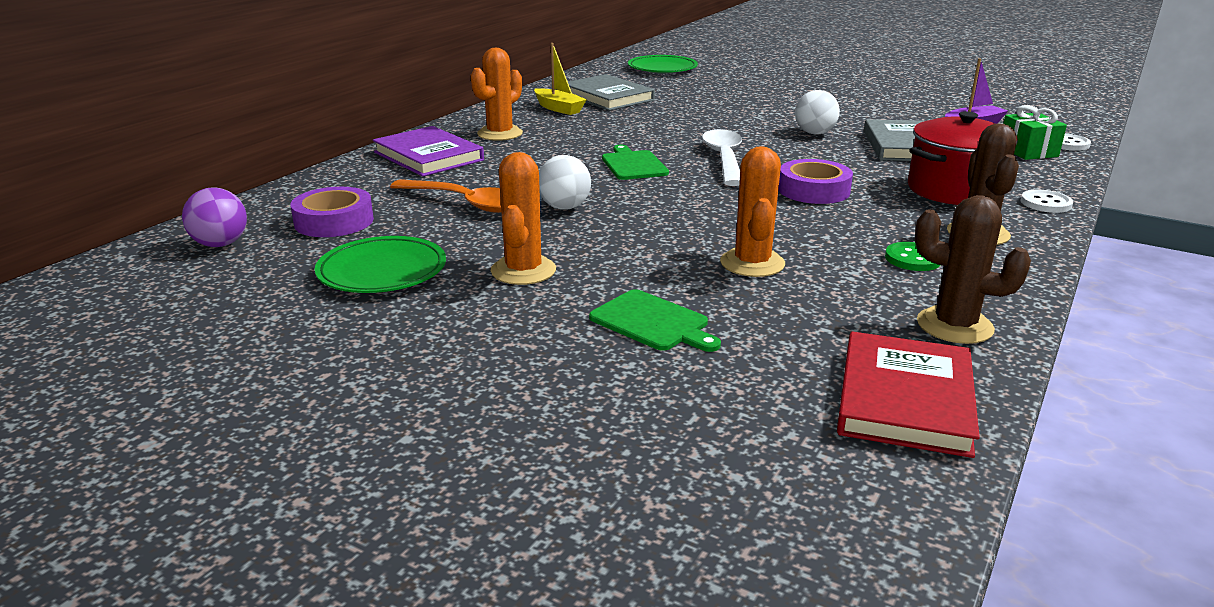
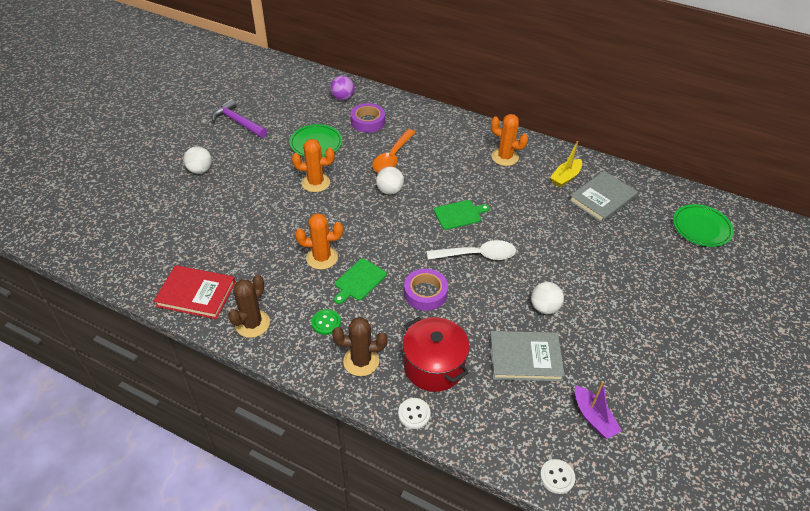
camera: 85 degrees right, 20 degrees up
(212, 379) = (238, 122): none -> purple hammer
(418, 430) = (200, 170): none -> white ball
(428, 156) = (459, 136): purple book -> none
(652, 322) = (265, 223): green cutting board -> green cutting board (359, 281)
(1028, 151) = (529, 439): green gift -> none

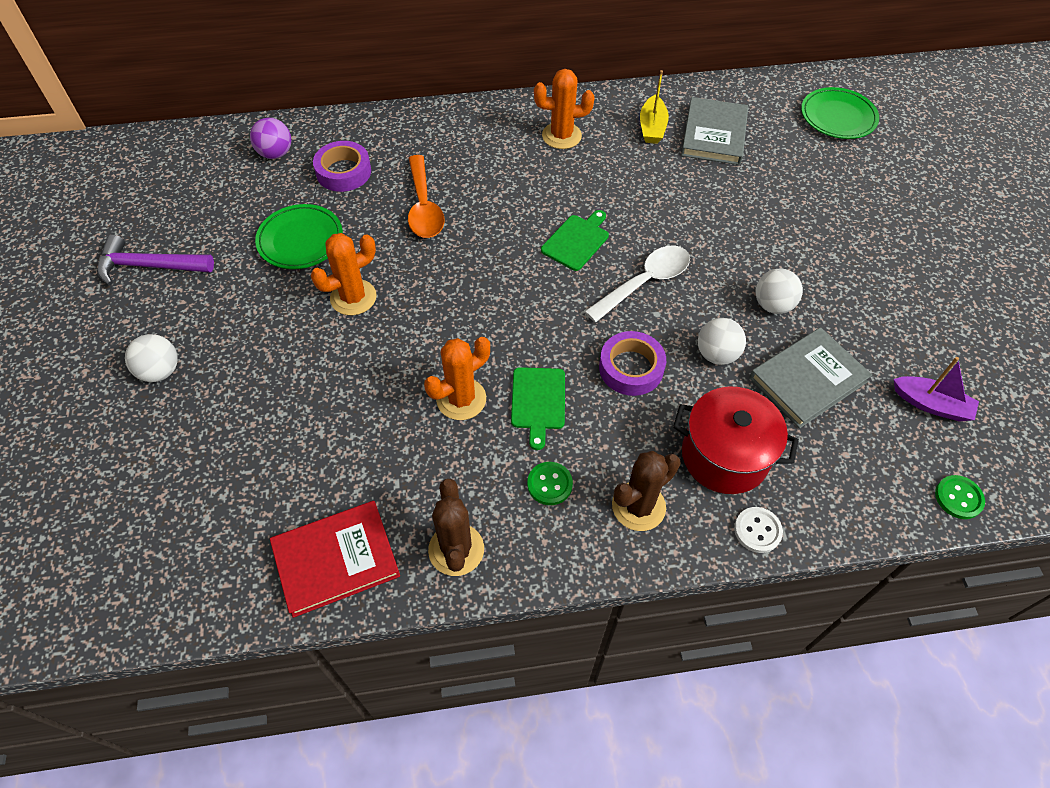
camera: 35 degrees left, 10 degrees up
(390, 190) = (463, 255): white ball -> white ball (716, 354)
(557, 477) = (958, 498): white button -> green button

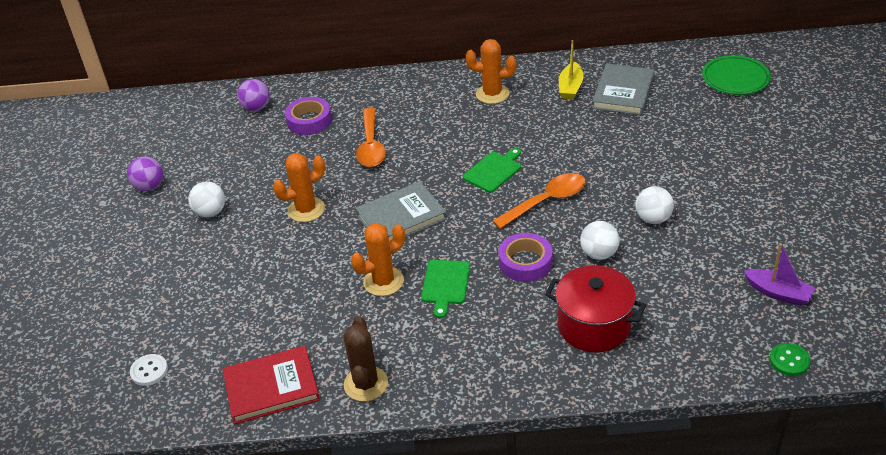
camera: 10 degrees right, 15 degrees down
(149, 266) = (149, 186): purple hammer -> purple ball
(160, 371) = (151, 258): white ball -> white ball (210, 212)
(300, 240) = (269, 169): green plate -> none
(549, 484) = (446, 342): green button -> none
(638, 506) = (516, 359): brown cactus -> none
(645, 282) = (546, 201): white spoon -> orange spoon
(757, 530) = (612, 378): white button -> white button (149, 371)
(807, 380) = (674, 273): grey book -> grey book (401, 217)

